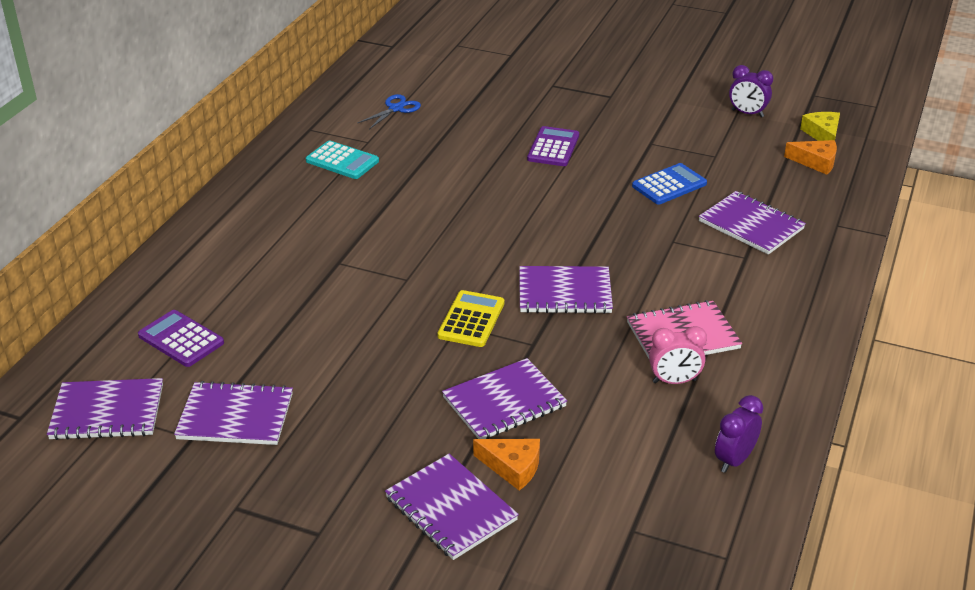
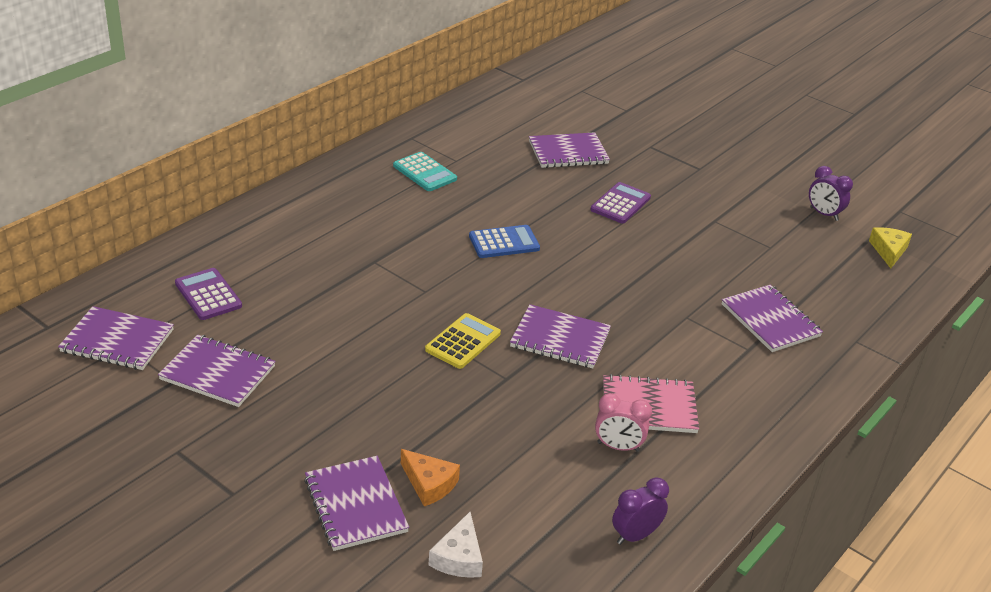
camera: 15 degrees right, 0 degrees up
(396, 109) = (496, 136): blue scissors -> none
(504, 402) = (453, 424): purple notebook -> purple notebook (568, 153)
(579, 529) = (459, 557): none -> white cheese
(669, 185) = (711, 264): blue calculator -> blue calculator (504, 242)
(816, 162) = (867, 276): orange cheese -> none

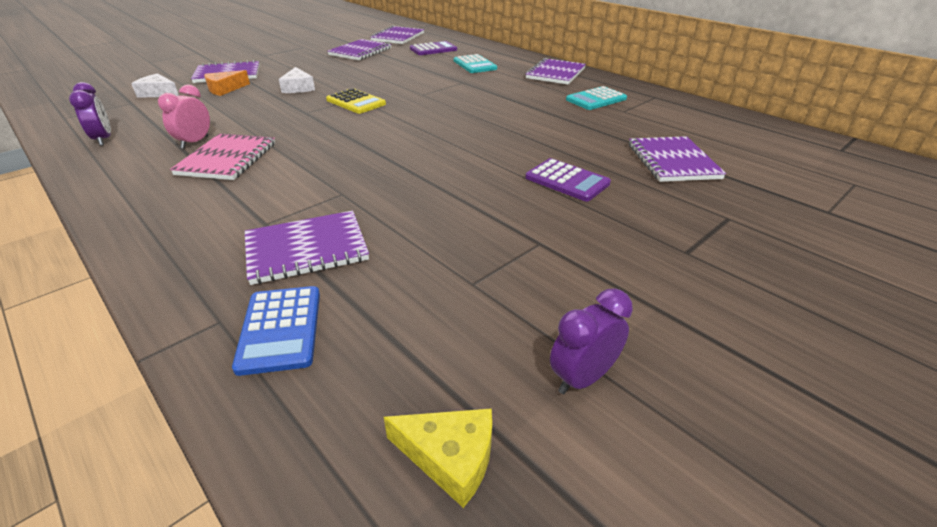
camera: 100 degrees right, 0 degrees up
(295, 253) = (474, 65): none -> turquoise calculator
(414, 406) = (298, 88): none -> white cheese
(504, 242) = (486, 121): blue calculator -> blue calculator (280, 329)
(560, 339) = (340, 133): purple notebook -> purple notebook (555, 73)

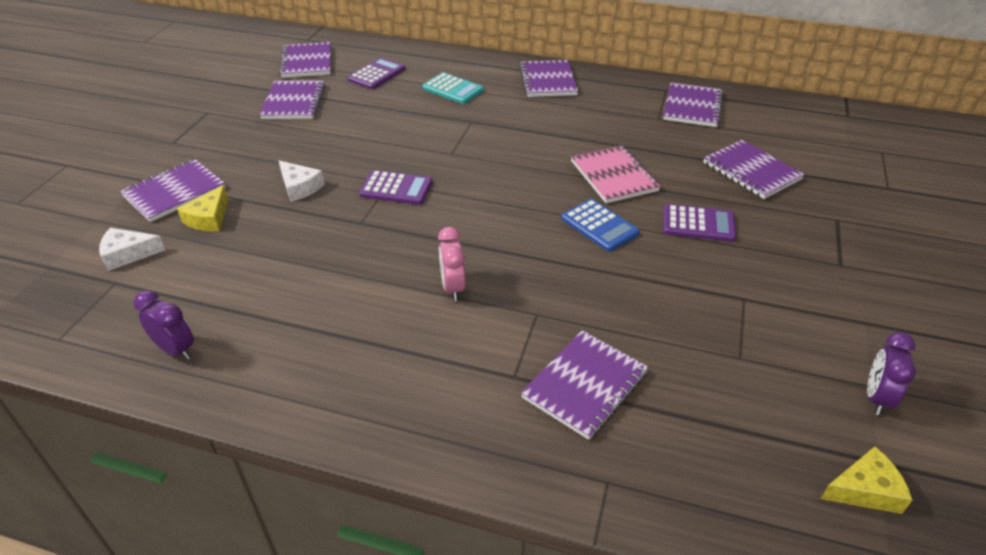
camera: 30 degrees left, 5 degrees up
(195, 142) = (297, 311): pink clock -> pink clock (453, 287)
(225, 89) = (209, 218): orange cheese -> yellow cheese
(227, 159) = (368, 318): pink notebook -> pink notebook (614, 176)
(280, 329) = (660, 463): blue calculator -> blue calculator (599, 226)
(356, 102) = (396, 188): yellow calculator -> purple calculator
(596, 99) = (621, 109): turquoise calculator -> none
(667, 111) = (692, 107): none -> purple notebook

